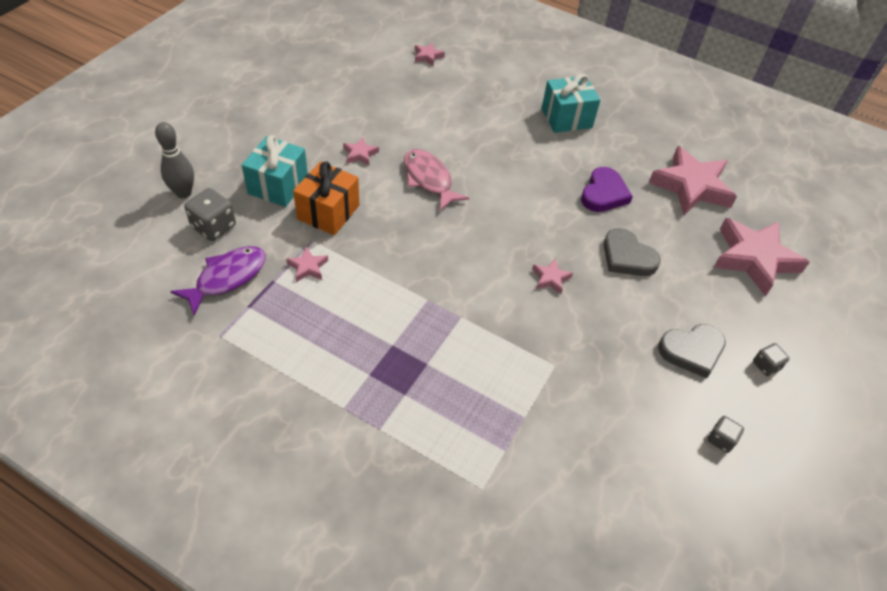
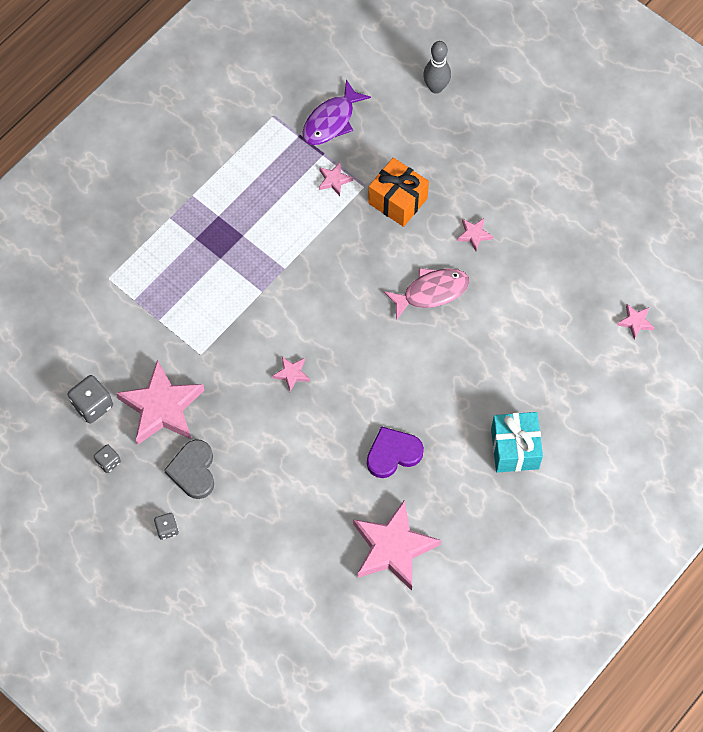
camera: 105 degrees right, 15 degrees up
(214, 226) = (391, 111): grey dice -> grey dice (92, 405)
(227, 278) = (331, 121): purple fish -> purple fish turned 75 degrees clockwise
(278, 185) = (437, 162): turquoise gift -> none
(604, 193) = (393, 454): purple heart -> purple heart turned 120 degrees clockwise
(627, 257) = (307, 450): grey heart -> none
(754, 259) = (286, 572): pink star -> pink star (162, 407)

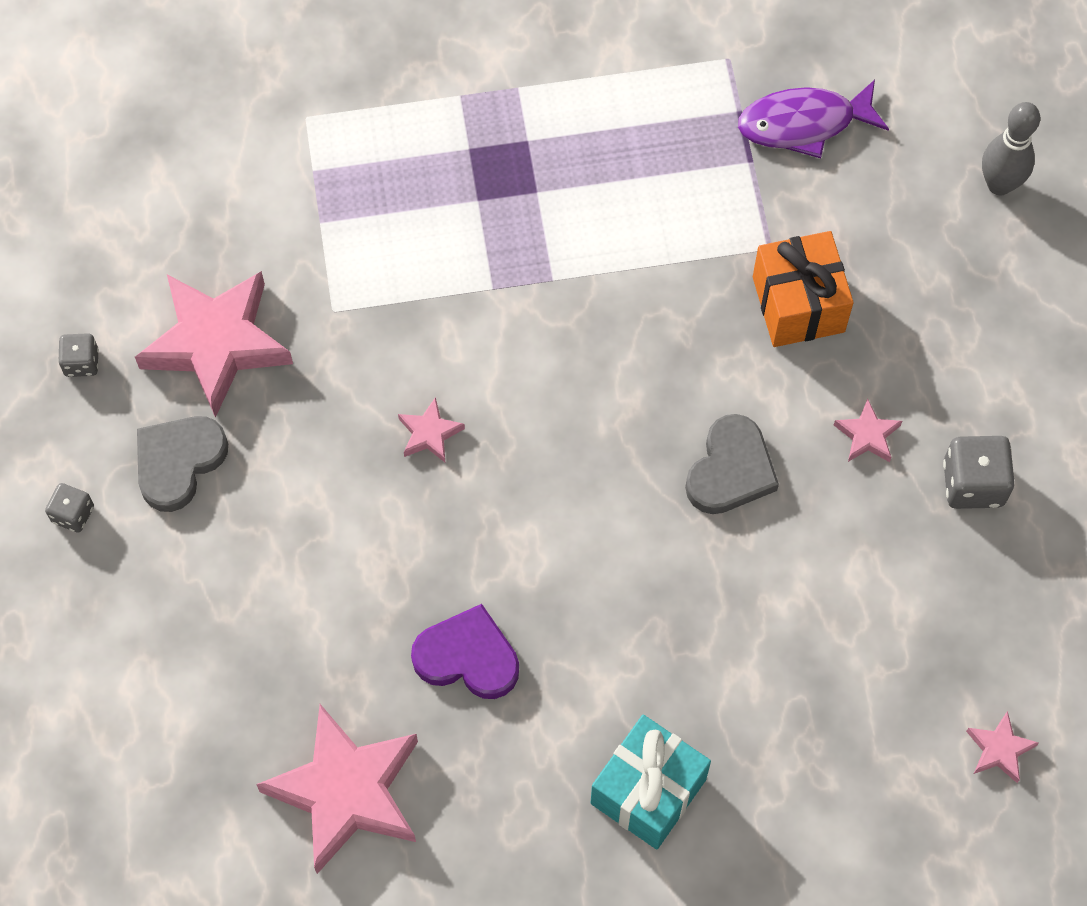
camera: 40 degrees right, 0 degrees up
(92, 405) = (131, 270): grey dice -> grey dice (973, 483)
(334, 180) = (733, 209): pink star -> none
(431, 292) = (730, 470): pink fish -> grey heart

